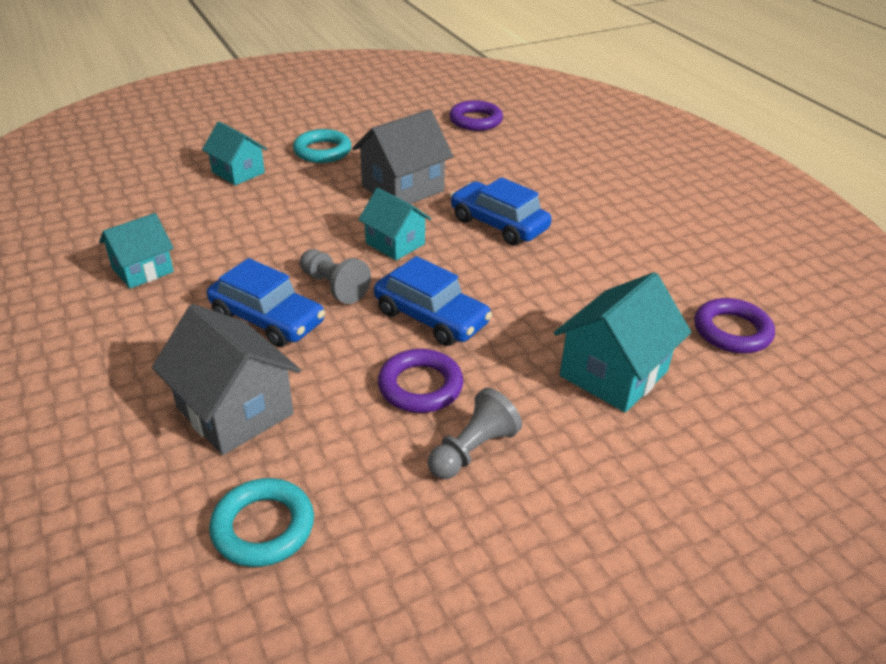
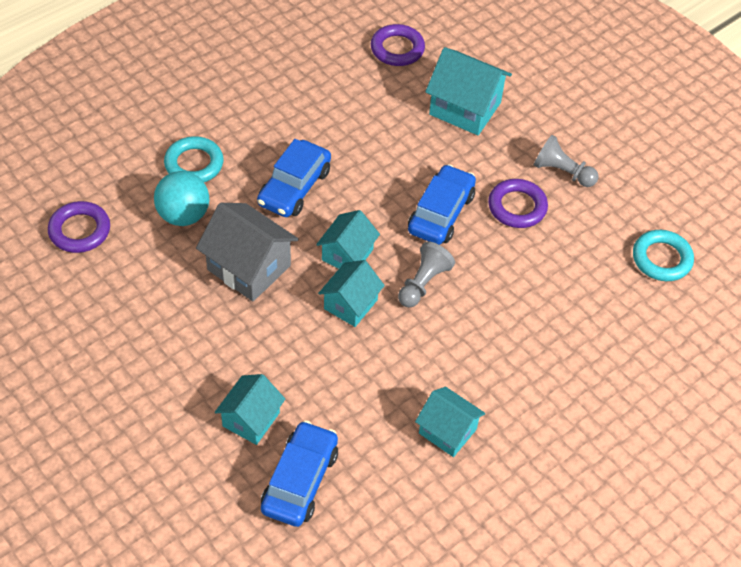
camera: 105 degrees left, 15 degrees up
(235, 411) = (581, 303): grey house -> none
(267, 319) = (480, 315): blue car -> blue car (300, 480)
(322, 151) = (184, 355): turquoise ring -> turquoise ring (194, 164)
(330, 236) = (350, 304): none -> turquoise house
(478, 164) = (183, 215): none -> turquoise ball

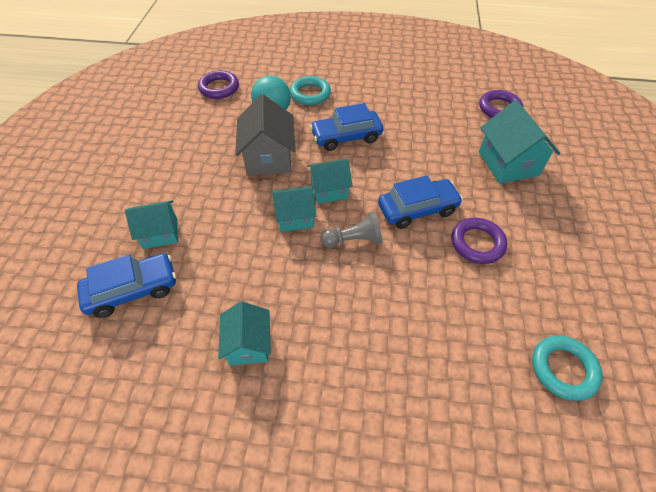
camera: 50 degrees right, 0 degrees up
(562, 172) = (540, 246): grey pawn -> none

